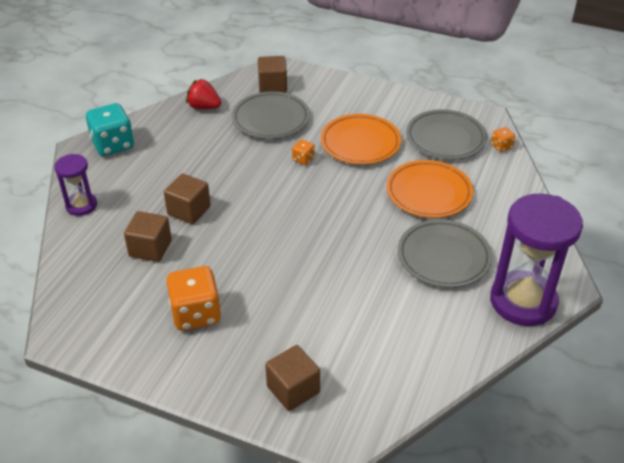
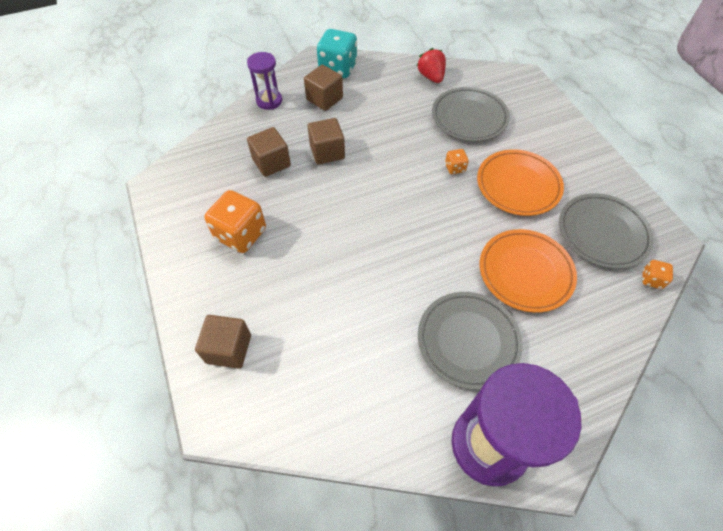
camera: 45 degrees right, 15 degrees up
(272, 86) = (503, 91): brown cube -> brown cube (324, 99)

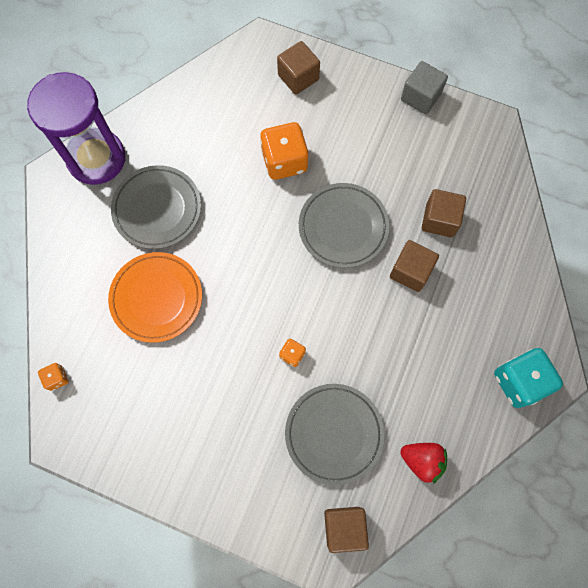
camera: 135 degrees right, 15 degrees up
(168, 244) = (420, 97): none -> grey cube
(241, 234) = (384, 146): orange dice -> orange dice (284, 161)
(269, 101) = (525, 279): purple hourglass -> none
(324, 99) = (483, 328): brown cube -> brown cube (344, 527)
(518, 185) = (224, 384): orange plate -> none
(602, 233) = (121, 394): grey plate -> grey plate (343, 227)

